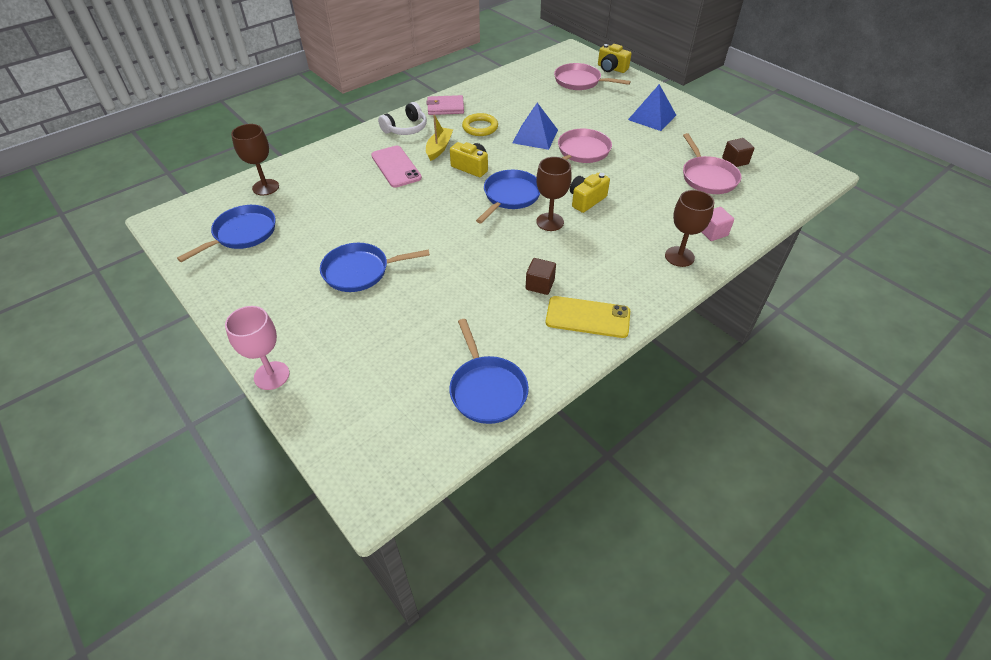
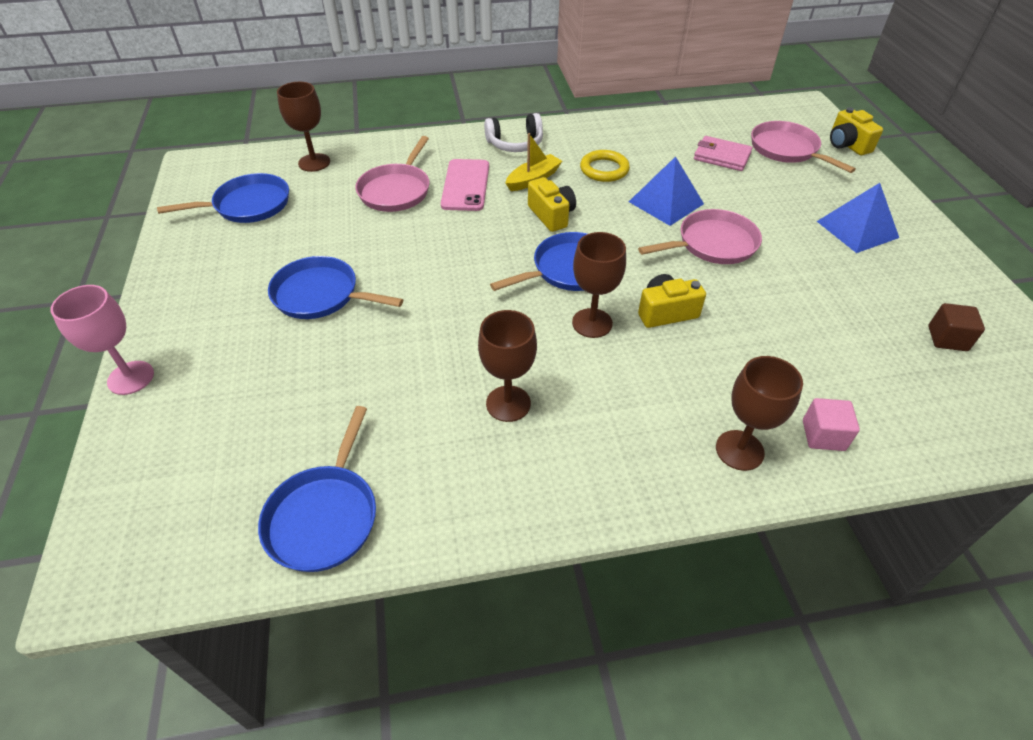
camera: 30 degrees right, 0 degrees up
(445, 107) = (582, 132): pink wallet -> pink wallet (721, 156)
(540, 285) = (508, 403): brown cube -> brown goblet
(587, 317) = (533, 479): yellow phone -> none
(707, 177) = (880, 347): pink pan -> pink pan (396, 190)

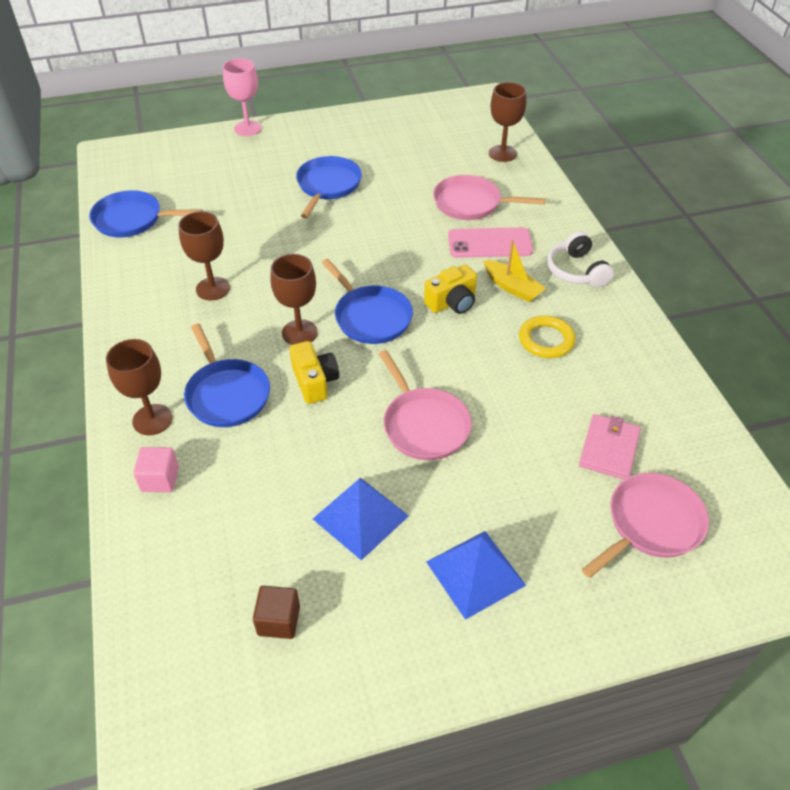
camera: 85 degrees right, 0 degrees up
(248, 205) = (432, 133): blue pan -> blue pan (227, 394)
(666, 202) = (493, 390): blue pyramid -> blue pyramid (360, 517)
(847, 145) = (693, 606): yellow camera -> none

